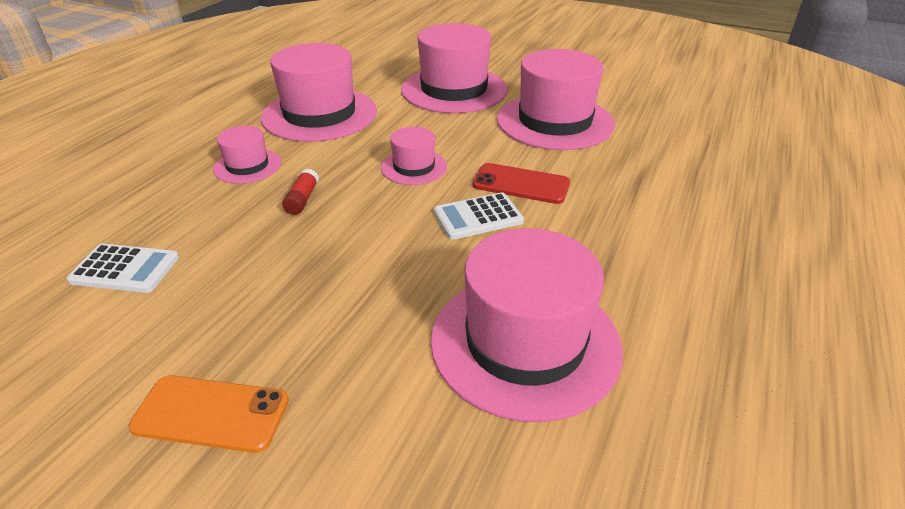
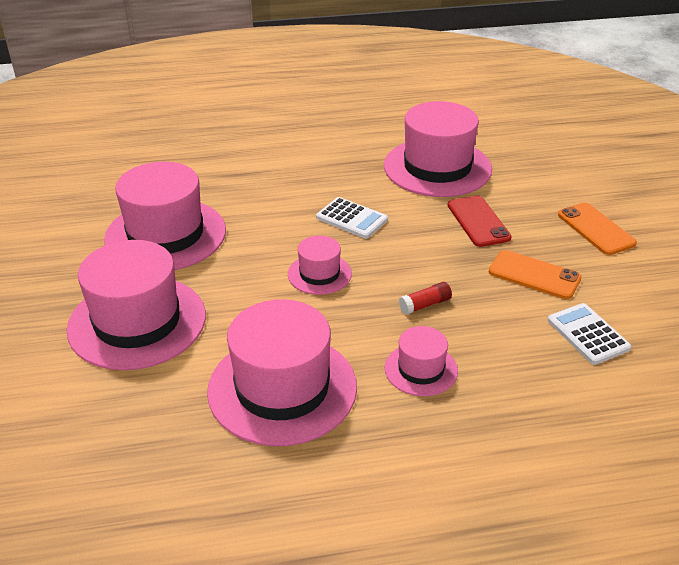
camera: 125 degrees left, 0 degrees up
(233, 289) = (534, 275): none -> orange phone
(521, 184) = (290, 217): red phone -> red phone (478, 221)

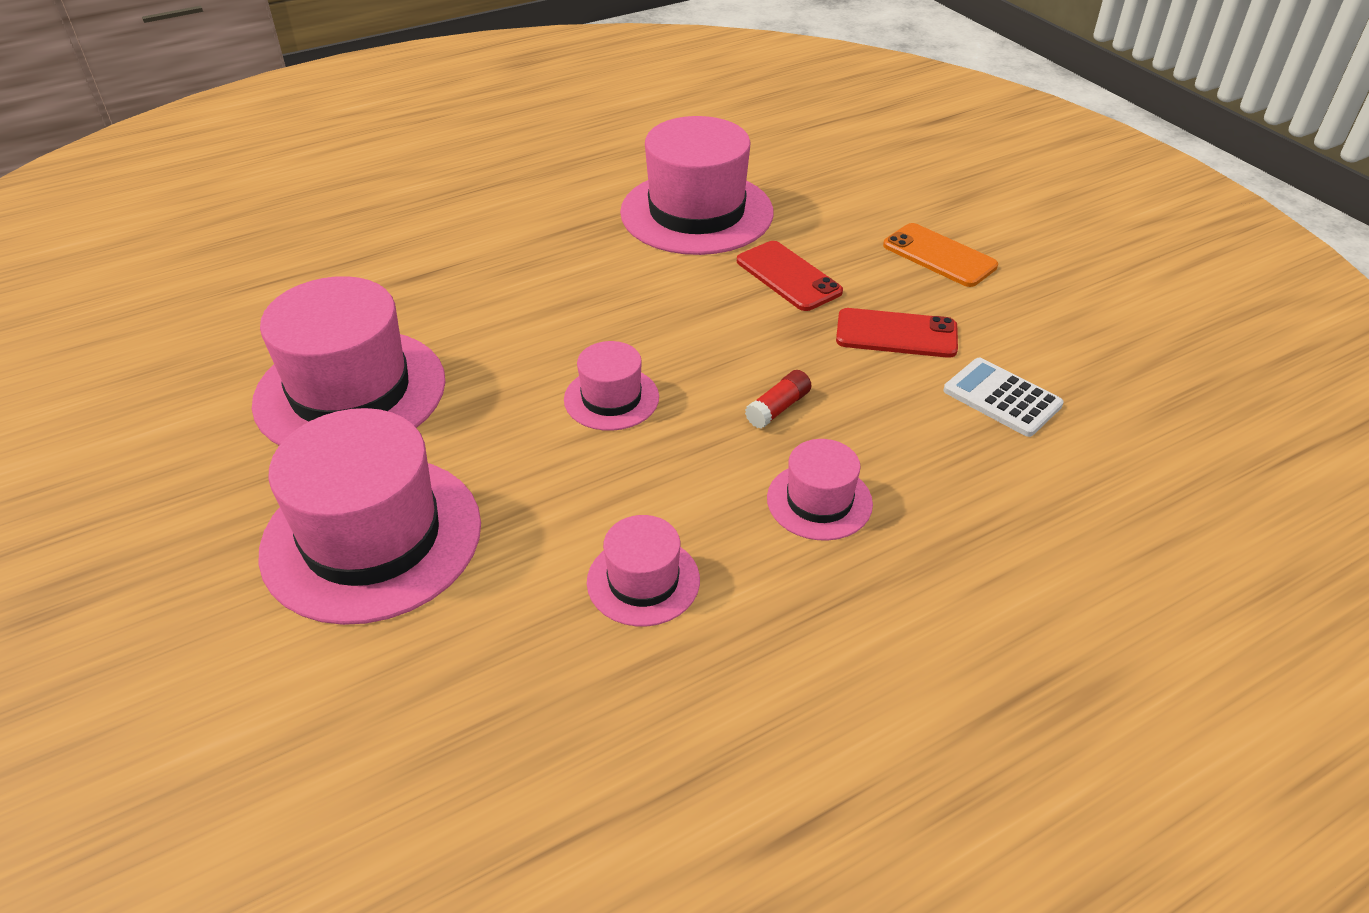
camera: 20 degrees left, 5 degrees up
(282, 388) = (643, 581): pink hat -> pink hat, size x0.50
(351, 219) = (616, 308): white calculator -> none
(534, 275) = (896, 334): orange phone -> red phone

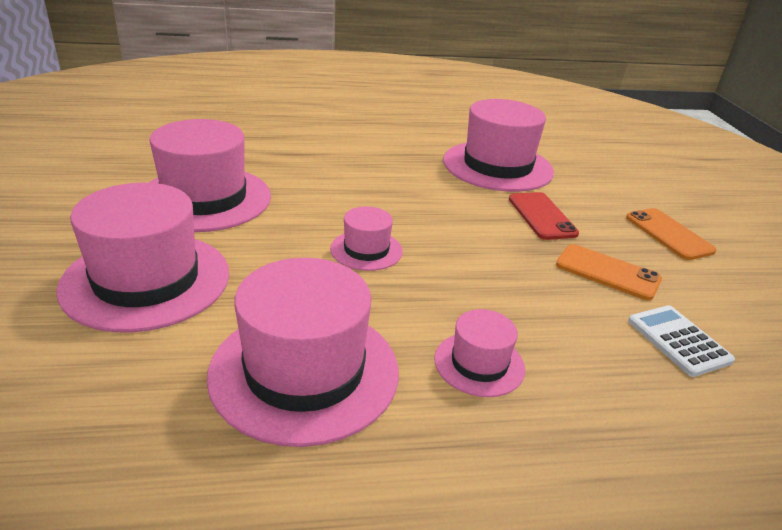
camera: 20 degrees right, 10 degrees down
(643, 581) = (304, 371): pink hat -> pink hat, size x1.99
(778, 408) = (484, 292): red glue stick -> none
(896, 334) = (607, 272): red phone -> orange phone

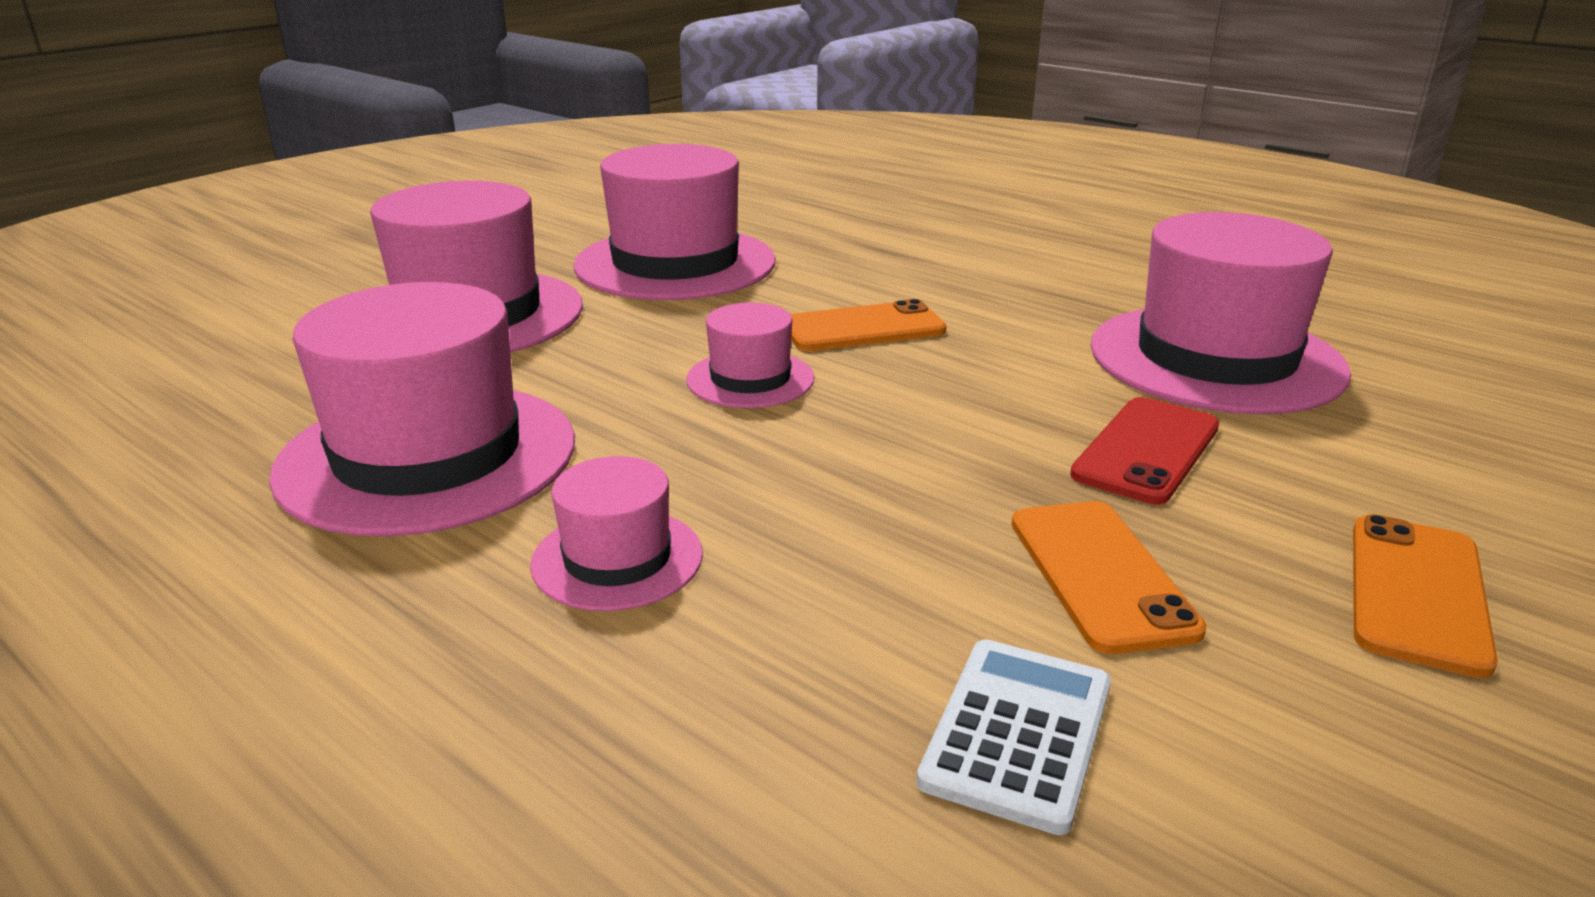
camera: 50 degrees right, 5 degrees down
(362, 202) = (863, 328): none -> orange phone

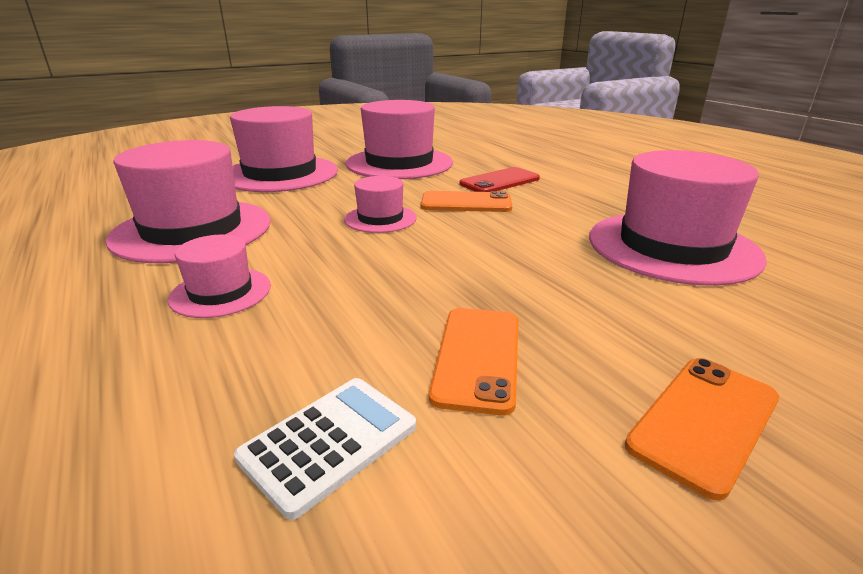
camera: 20 degrees right, 0 degrees up
(1146, 450) = (576, 291): red phone -> red phone (499, 181)

